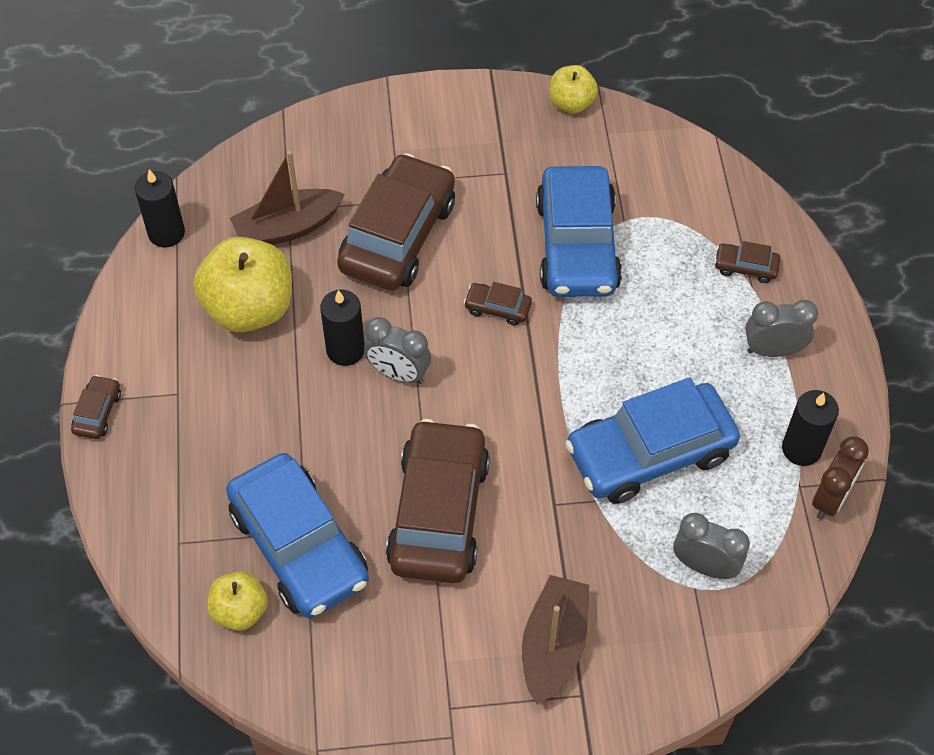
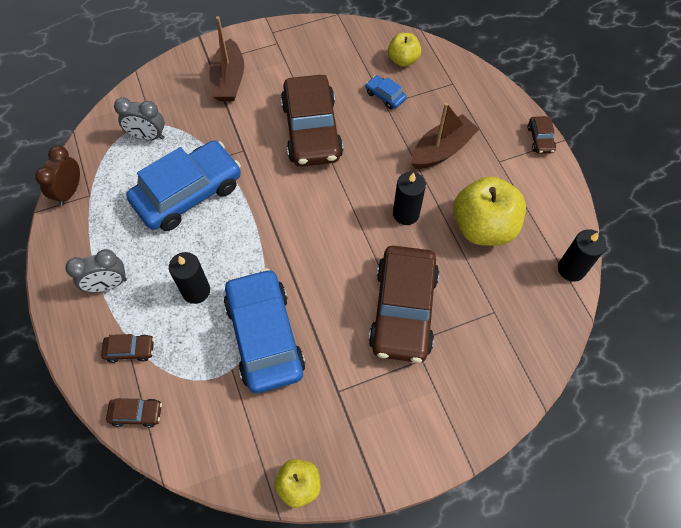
camera: 165 degrees right, 5 degrees up
(287, 228) = (487, 295): brown boat -> brown boat (442, 150)
(299, 546) = (385, 96): blue car -> blue car, size x0.42
(398, 374) = (365, 206): grey clock -> none
(497, 308) = (312, 269): brown car -> brown car (136, 414)
(801, 449) = (88, 219): black candle -> black candle (196, 291)

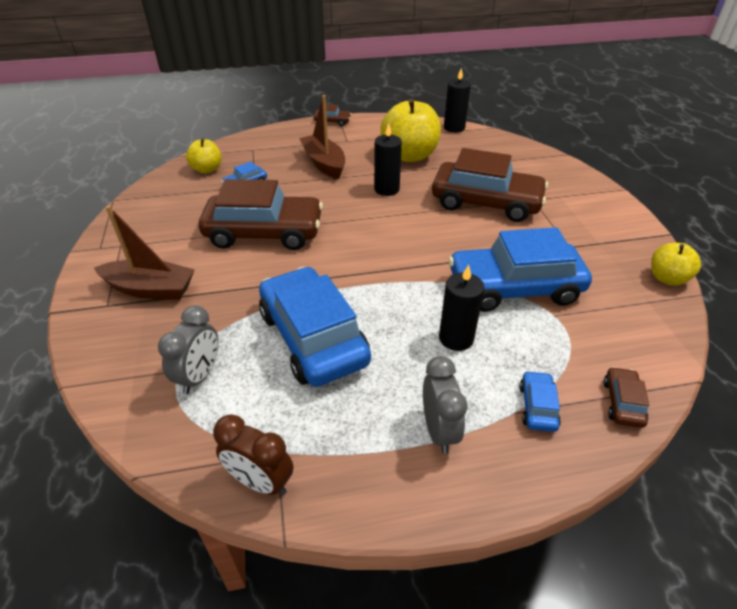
camera: 80 degrees left, 20 degrees down
(130, 350) = (537, 406): brown car -> blue car

